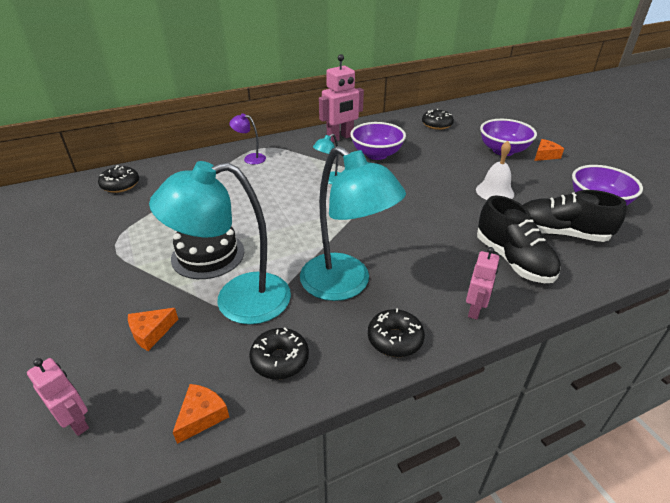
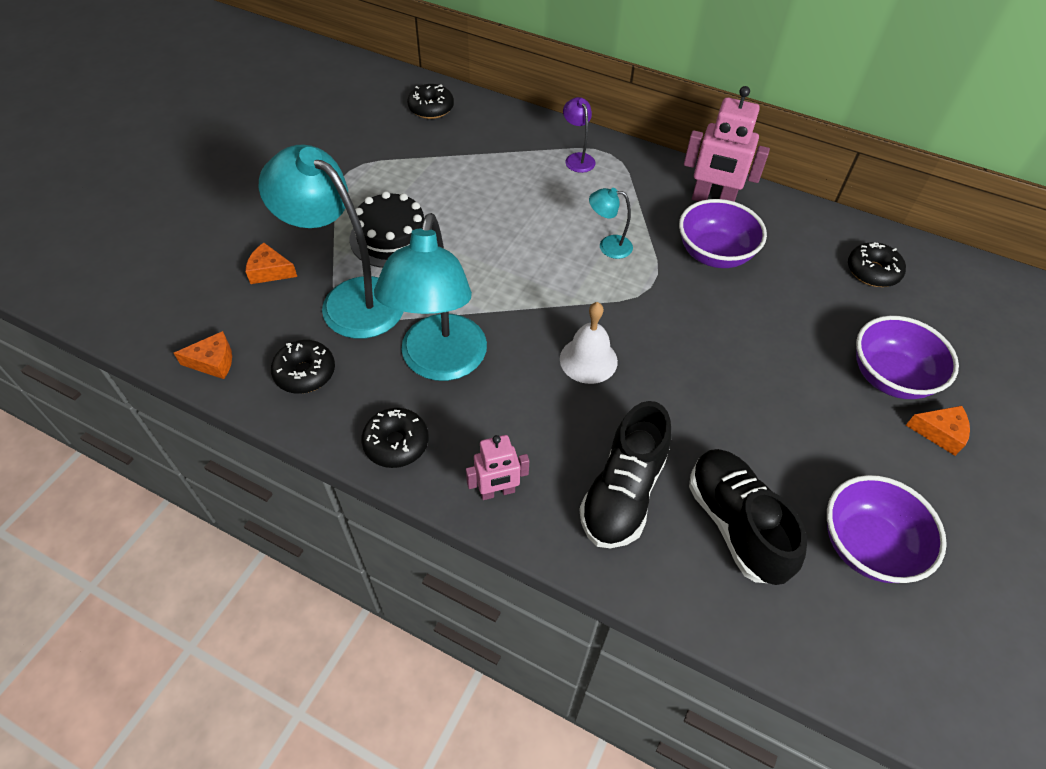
camera: 50 degrees right, 15 degrees up
(76, 422) = (160, 295): pink robot -> none
(494, 191) = (762, 413): white bell -> white bell (588, 360)

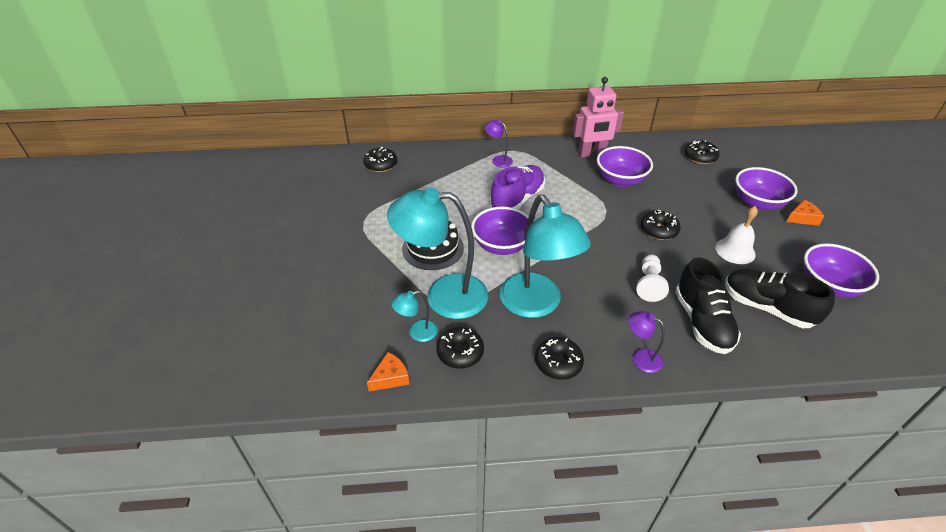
camera: 30 degrees left, 10 degrees down
(270, 271) = (372, 303): orange cheese -> none
(472, 271) = (502, 245): none -> purple bowl
(497, 492) = (640, 358): pink robot -> purple lamp
(549, 221) = (517, 199): none -> purple shoe
(588, 360) = (614, 263): white bell -> white bell (735, 250)
(605, 409) = (649, 284): none -> white pawn
(608, 246) = (563, 199): turquoise lamp -> turquoise lamp (417, 333)
(694, 346) = (658, 230): none -> black donut

